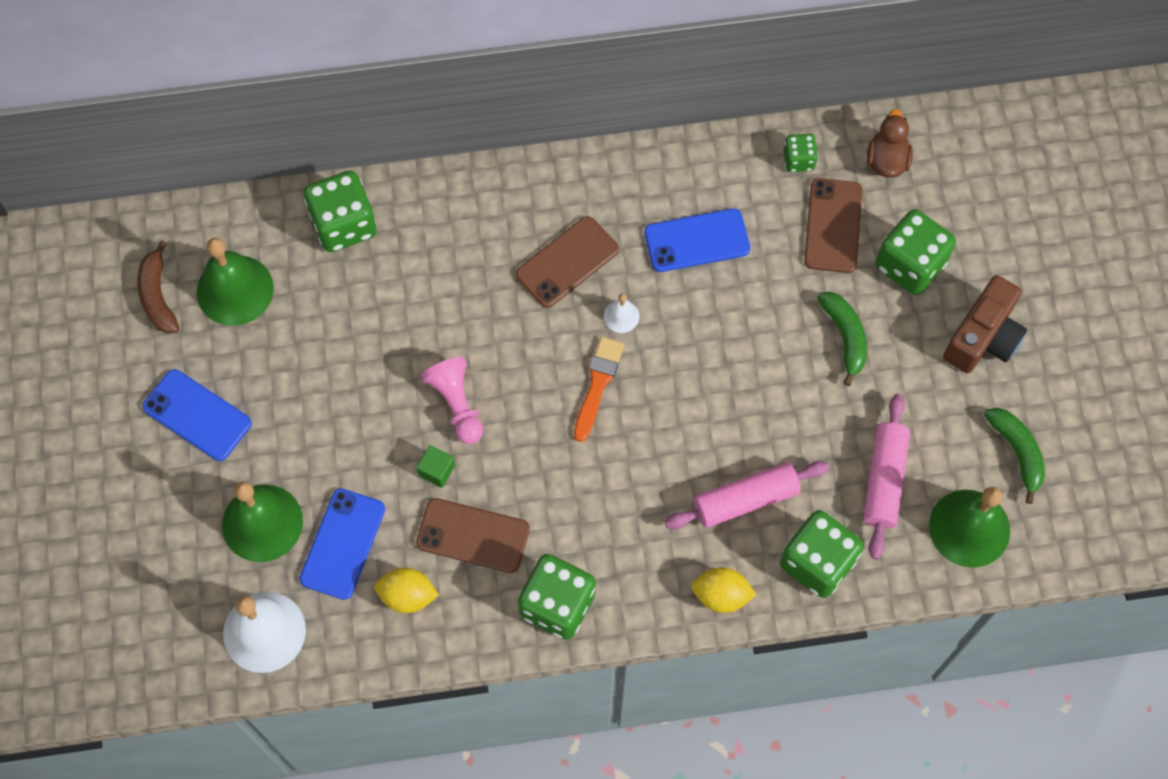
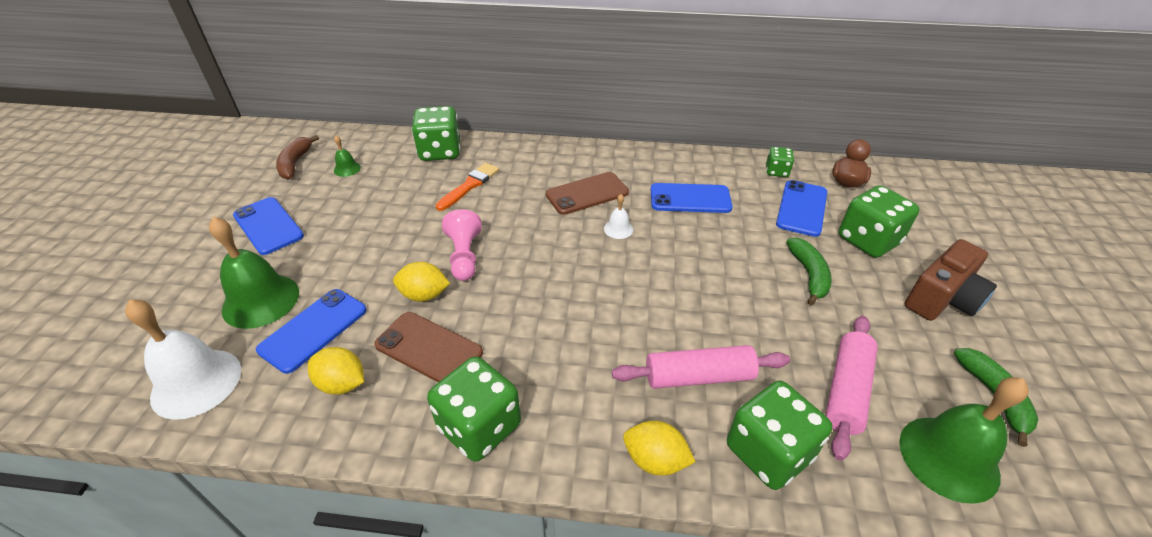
camera: 15 degrees right, 25 degrees down
(235, 290) = (347, 169): green bell -> green bell, size x0.46
(437, 470) = (424, 295): green cube -> yellow lemon
(598, 384) = (584, 266): orange brush -> orange brush (469, 185)
(833, 226) = (801, 208): brown phone -> blue phone

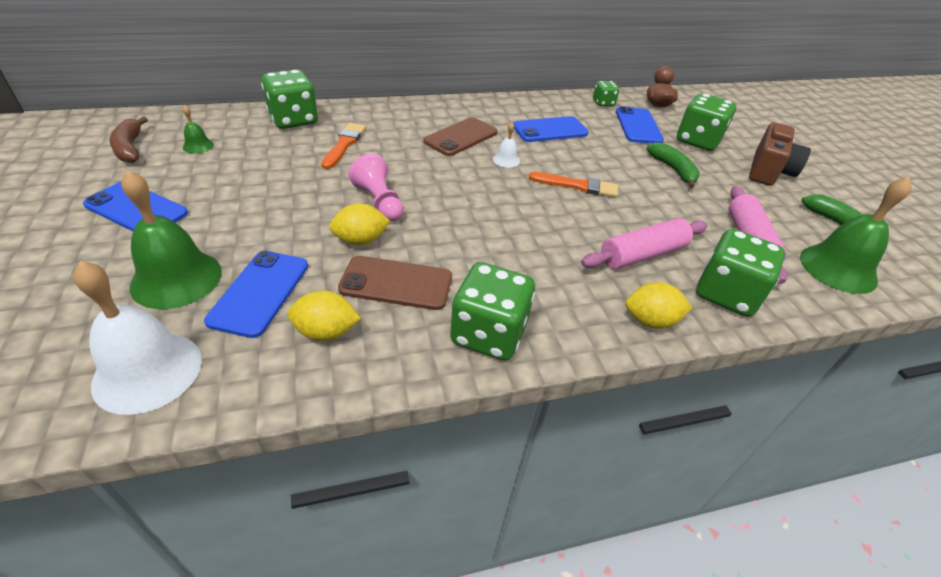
camera: 25 degrees left, 0 degrees up
(678, 275) = (577, 186): none -> orange brush

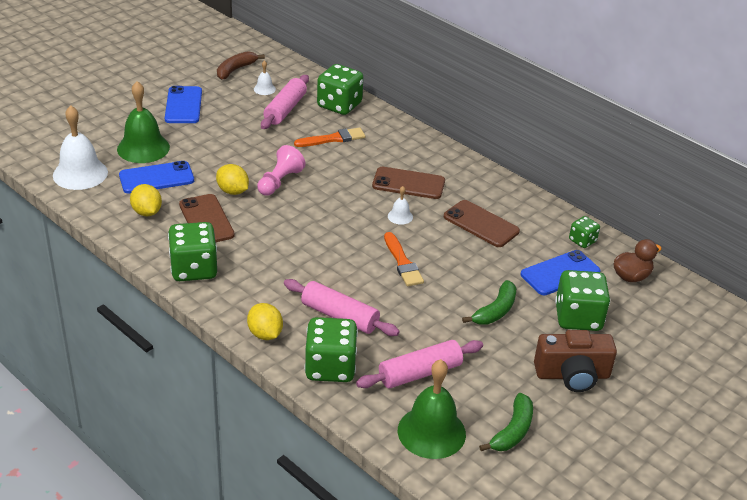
camera: 60 degrees right, 5 degrees down
(198, 146) = (264, 89): green bell -> white bell
(255, 149) = (285, 109): none -> pink rolling pin
(550, 130) = (481, 224): blue phone -> brown phone

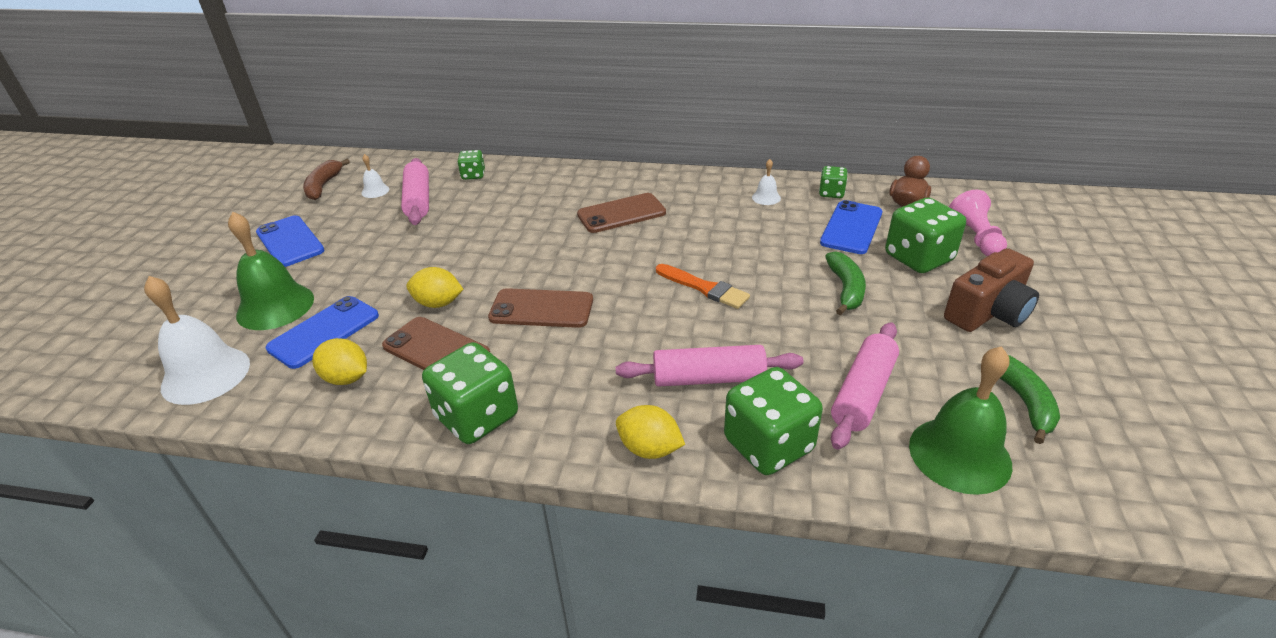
camera: 30 degrees left, 0 degrees up
(279, 181) = (484, 269): pink pawn -> pink pawn (975, 238)
(333, 139) = (499, 206): orange brush -> none
(339, 105) = (473, 175): green dice -> green dice, size x0.53
(400, 216) = (649, 246): white bell -> white bell (766, 197)
(481, 224) = (731, 218): brown phone -> brown phone (541, 309)

